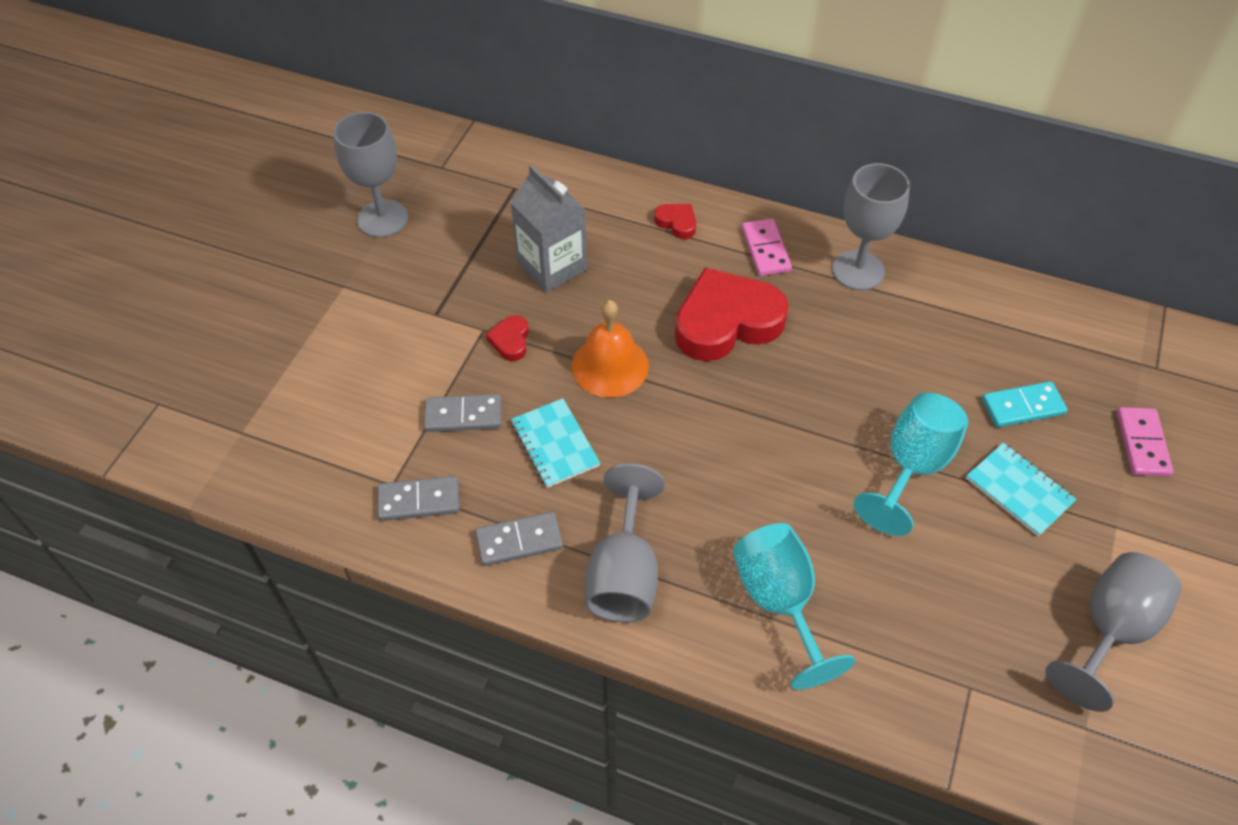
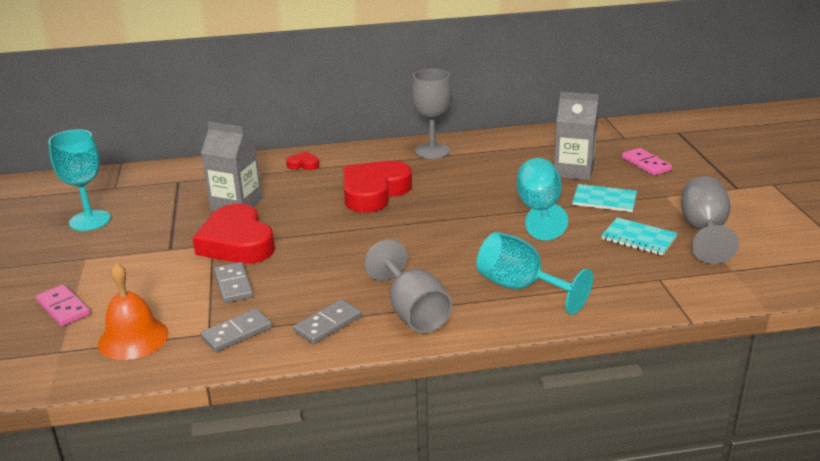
camera: 30 degrees left, 25 degrees down
(382, 219) = (90, 220): grey goblet -> turquoise goblet
(463, 415) = (234, 285): grey domino -> grey domino turned 75 degrees counterclockwise
(510, 341) = (237, 243): red heart -> red heart, size x2.33
(555, 444) = (311, 275): turquoise notebook -> turquoise notebook (638, 238)
(610, 366) = (316, 232): orange bell -> orange bell (133, 338)
(765, 249) = (369, 159): pink domino -> pink domino (63, 308)
(1022, 407) = (573, 171): turquoise domino -> grey carton

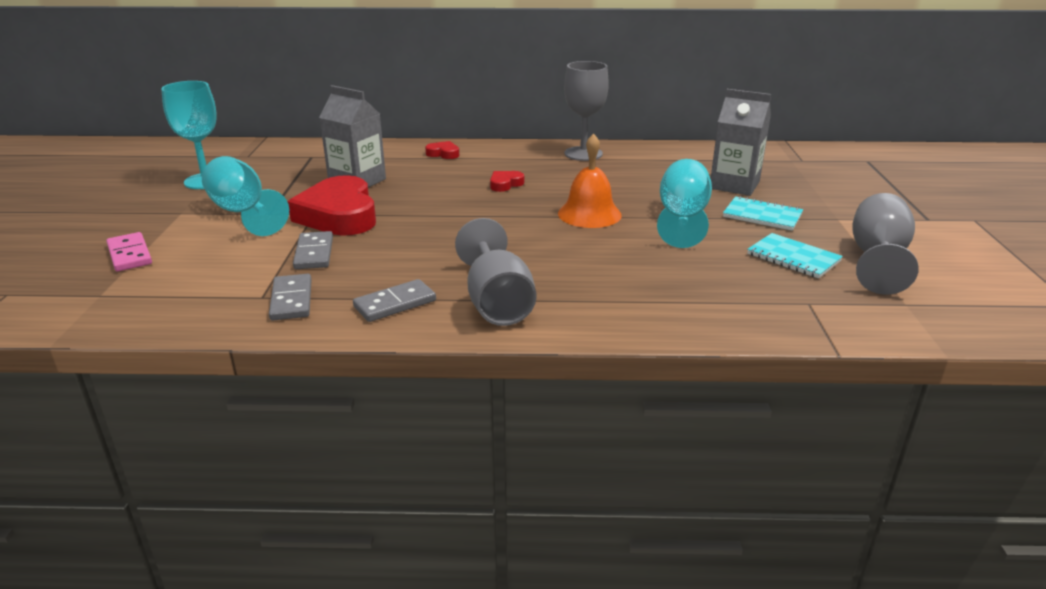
camera: 10 degrees right, 0 degrees up
(133, 338) = (180, 292): orange bell -> orange bell (589, 214)
(237, 333) = (291, 300): grey domino -> grey domino turned 75 degrees counterclockwise
(374, 192) = (505, 184): red heart -> red heart, size x0.43
(521, 288) = (634, 292): turquoise goblet -> turquoise goblet (243, 213)
(646, 164) = (821, 186): pink domino -> none

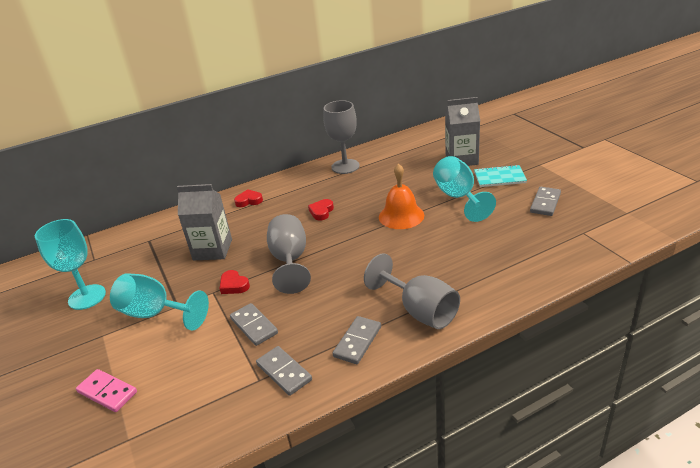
camera: 25 degrees left, 5 degrees up
(339, 215) = (234, 285): red heart -> red heart, size x0.43
(793, 258) = (545, 203): turquoise notebook -> grey domino
(877, 259) = (586, 186): grey goblet -> grey goblet (290, 261)

